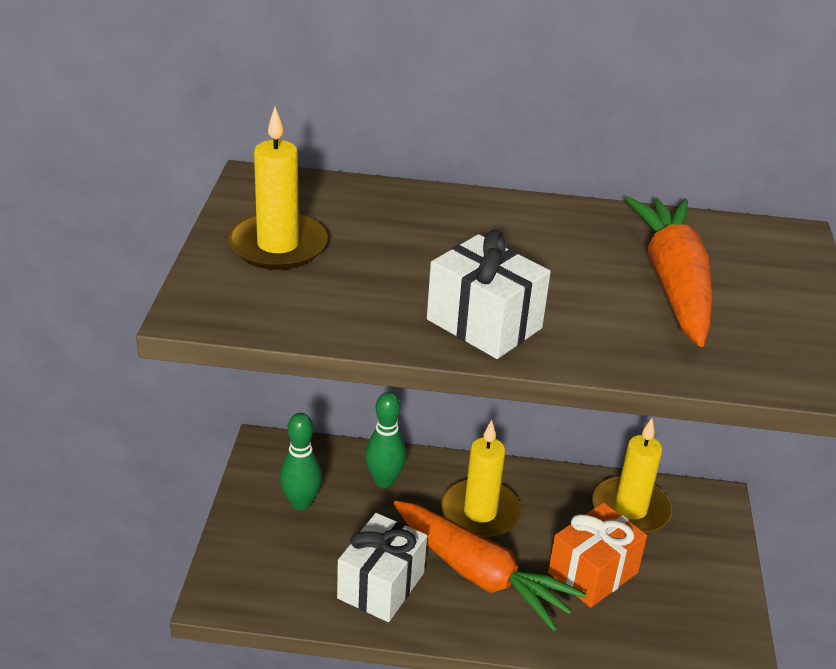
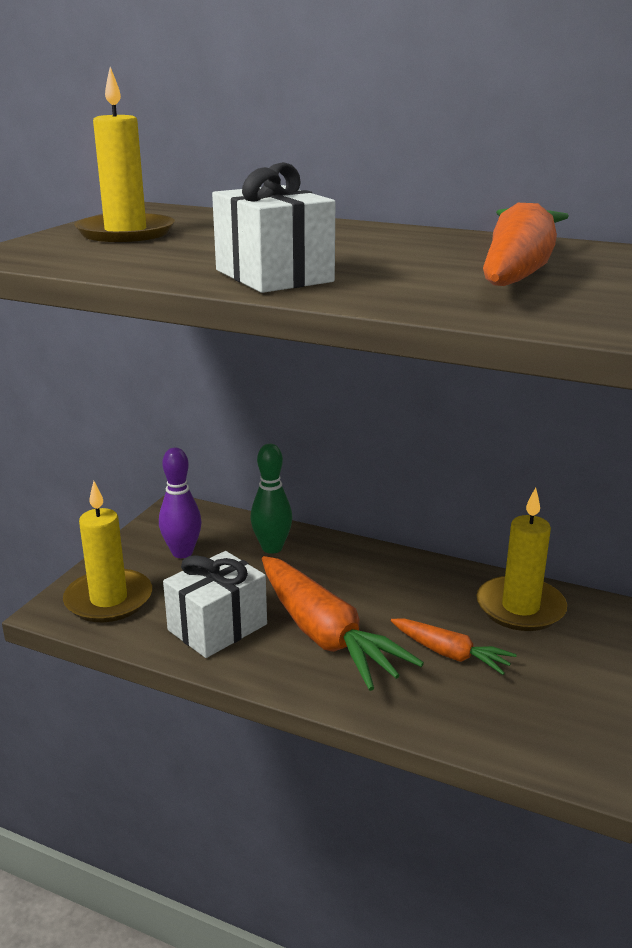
camera: 20 degrees right, 10 degrees down
(301, 502) = (182, 553): green bowling pin -> purple bowling pin
(480, 513) = (353, 586): yellow candle -> yellow candle (109, 600)
(592, 572) = (450, 654): orange gift -> orange carrot

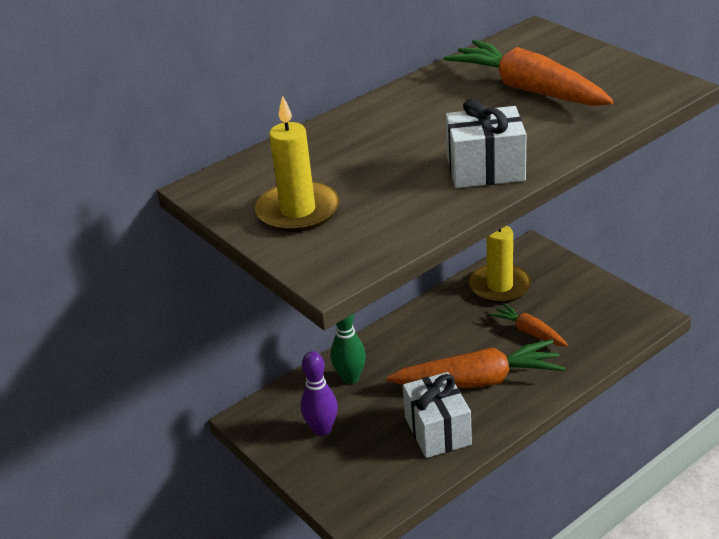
camera: 60 degrees left, 10 degrees up
(109, 600) = (363, 485): yellow candle -> none
(450, 654) = (529, 332): orange carrot -> orange carrot turned 105 degrees counterclockwise

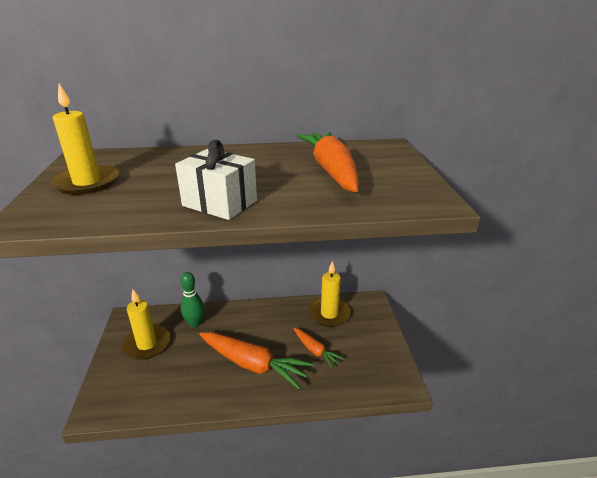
camera: 30 degrees right, 5 degrees down
(322, 429) = (147, 344): purple bowling pin -> yellow candle
(438, 431) = (196, 383): white gift -> none
(529, 332) = (315, 351): orange carrot -> orange carrot turned 150 degrees clockwise

